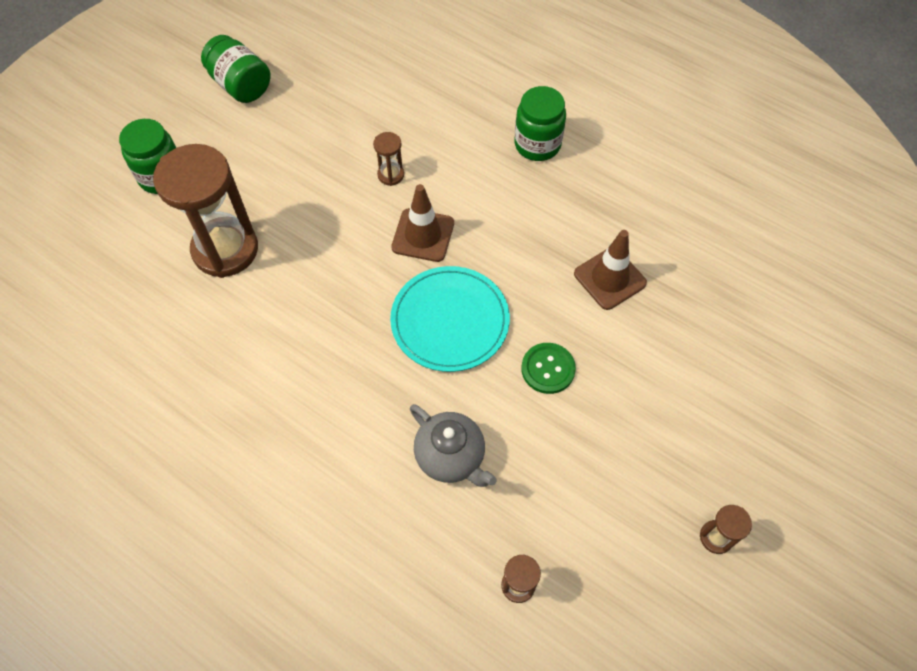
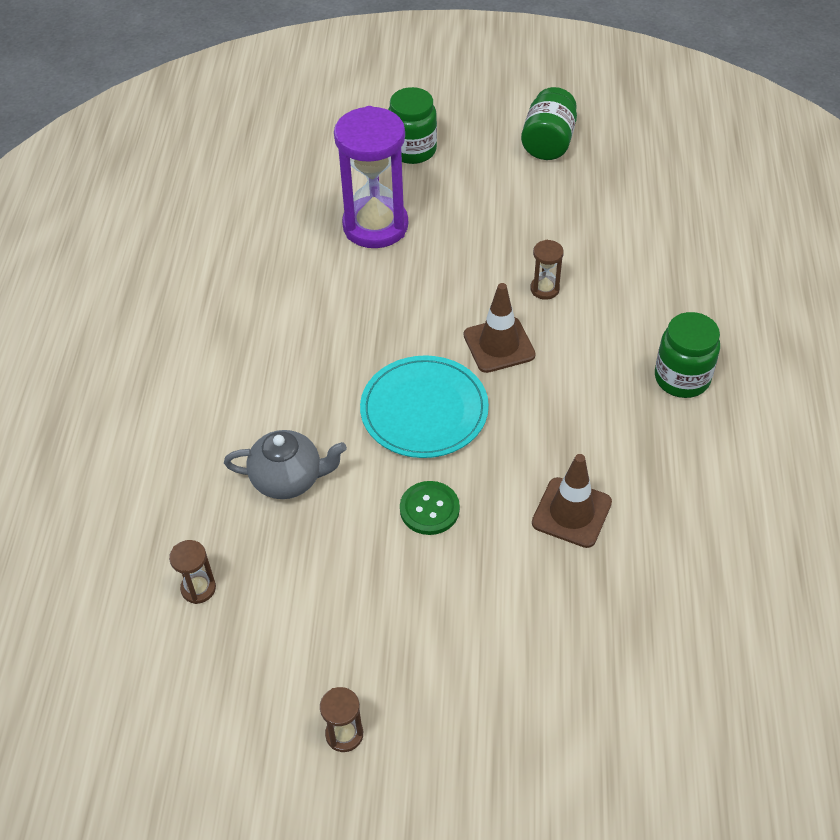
camera: 60 degrees right, 10 degrees down
(225, 249) = (375, 226): brown hourglass -> purple hourglass
(451, 457) = (288, 479): grey teapot -> grey teapot turned 105 degrees counterclockwise

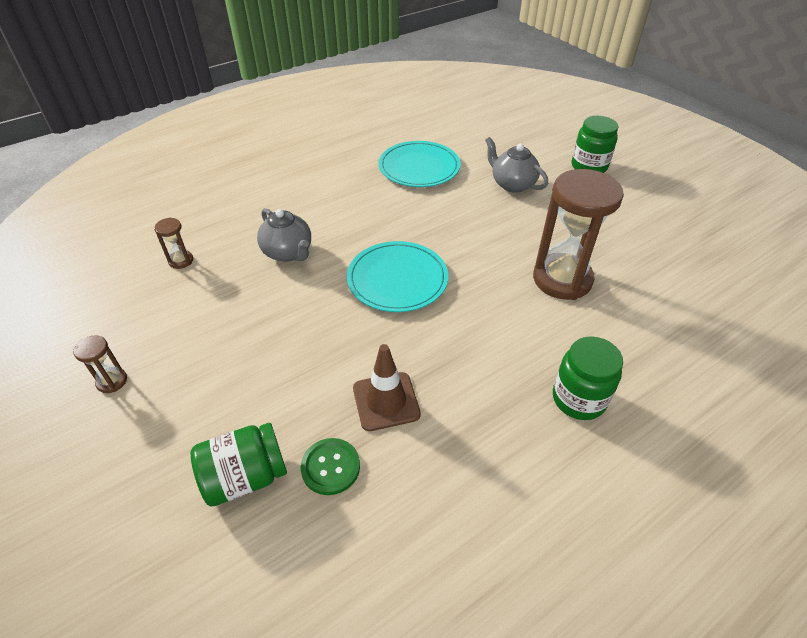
camera: 50 degrees right, 5 degrees down
(261, 279) = (419, 167): none -> turquoise plate
(375, 226) = (512, 184): purple hourglass -> grey teapot
(429, 509) = (321, 324): green button -> green button (330, 467)
(499, 345) = (488, 284): brown traffic cone -> none
(544, 289) = (562, 279): brown hourglass -> brown hourglass, size x2.36
(548, 142) = (684, 214): green jar -> green jar (245, 477)

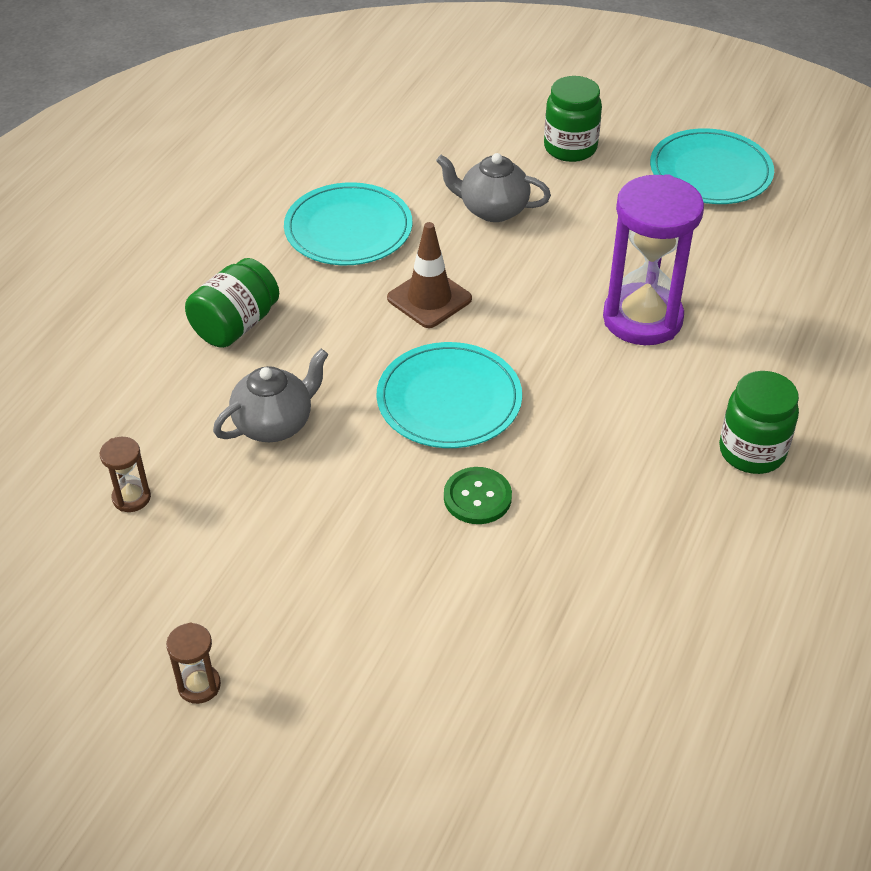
camera: 30 degrees left, 0 degrees up
(245, 477) = (468, 701): green jar -> green jar (235, 325)
(288, 253) = (275, 424): grey teapot -> grey teapot turned 60 degrees counterclockwise
(330, 467) = (552, 645): green button -> green button (477, 497)
(386, 401) = (554, 549): brown traffic cone -> brown traffic cone (429, 299)
(562, 279) = (642, 319): brown hourglass -> purple hourglass
(677, 208) = (710, 171): none -> turquoise plate

